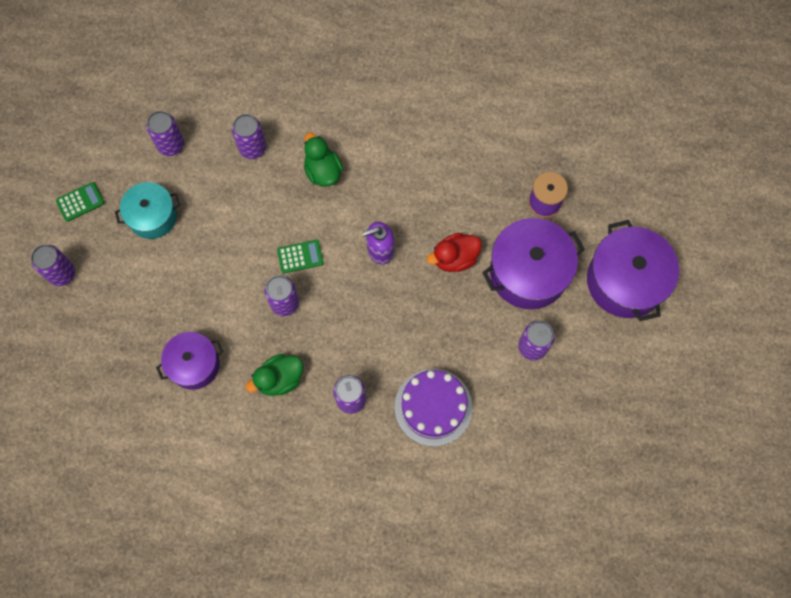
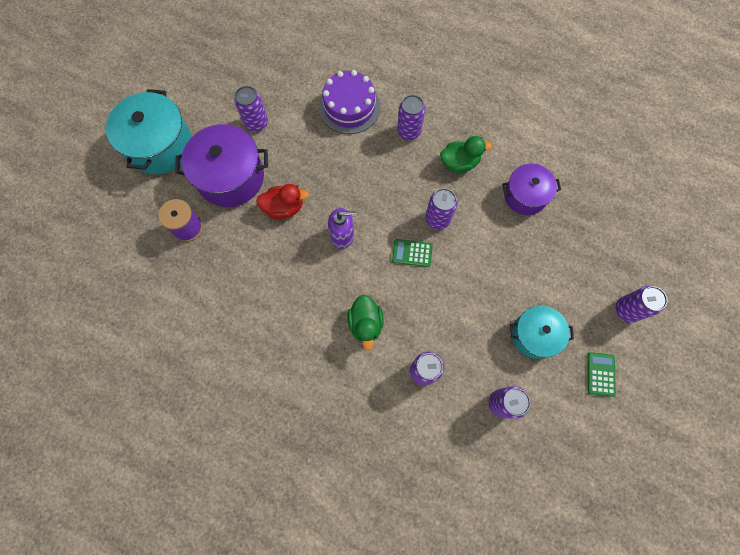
camera: 160 degrees left, 0 degrees up
(80, 202) = (600, 374): green calculator -> green calculator turned 105 degrees clockwise
(625, 281) = (160, 146): purple pot -> turquoise pot

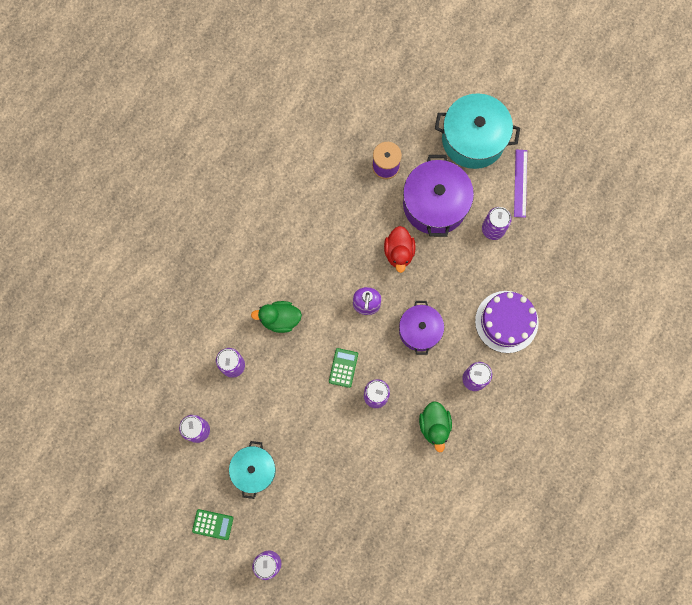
camera: 95 degrees right, 5 degrees up
(208, 102) = (520, 183): none -> purple ruler
(525, 196) = (393, 486): purple pot -> purple pot (419, 330)

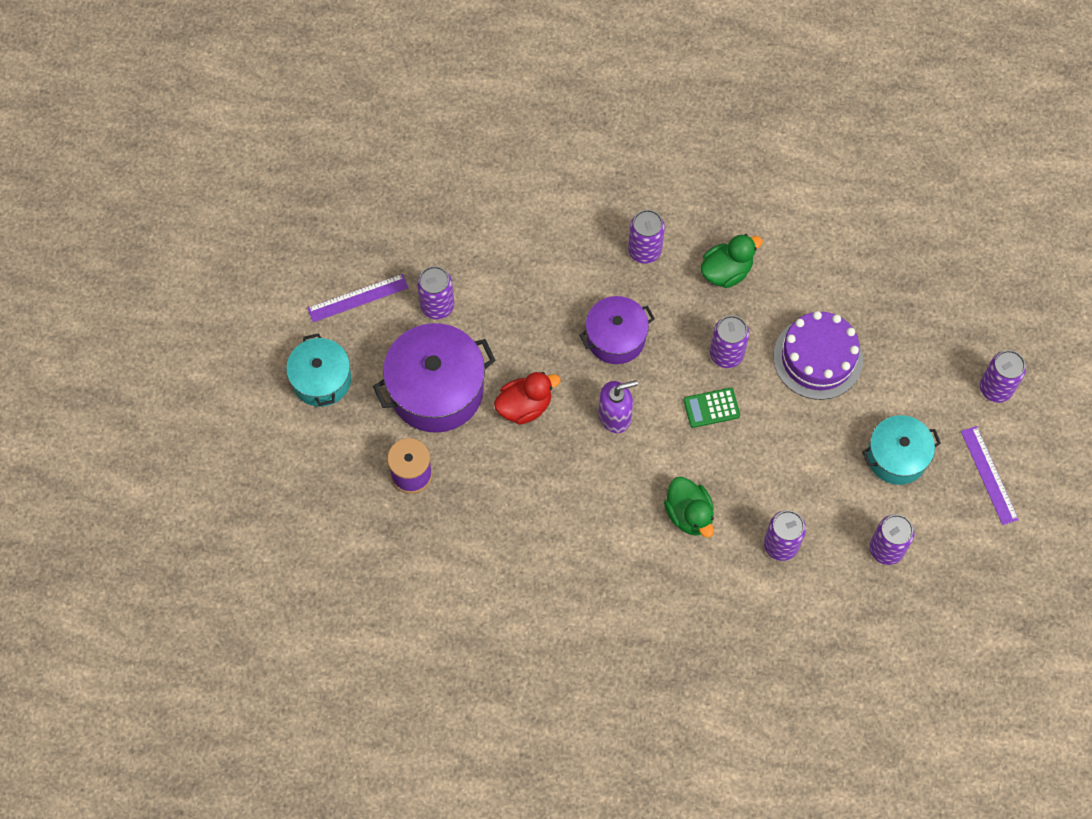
camera: 115 degrees left, 10 degrees down
(213, 524) = (989, 475): green calculator -> purple ruler
(473, 139) = (321, 379): turquoise pot -> turquoise pot, size x0.63
(506, 321) = (552, 242): purple cake -> purple cake (818, 358)

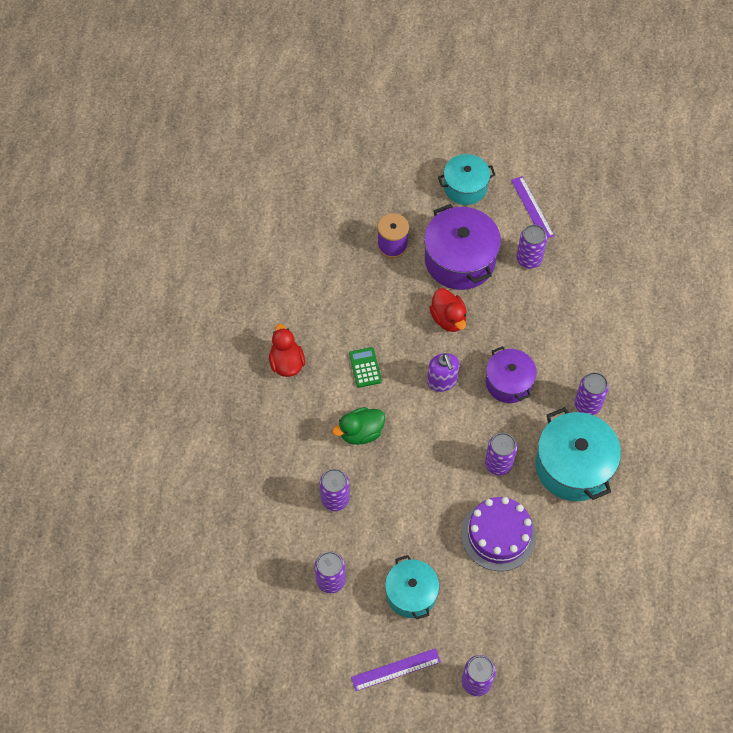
camera: 90 degrees right, 5 degrees down
(590, 608) = (287, 363): none -> red duck
(711, 408) = (450, 451): green calculator -> green calculator (365, 367)
(726, 271) = (573, 466): green duck -> turquoise pot

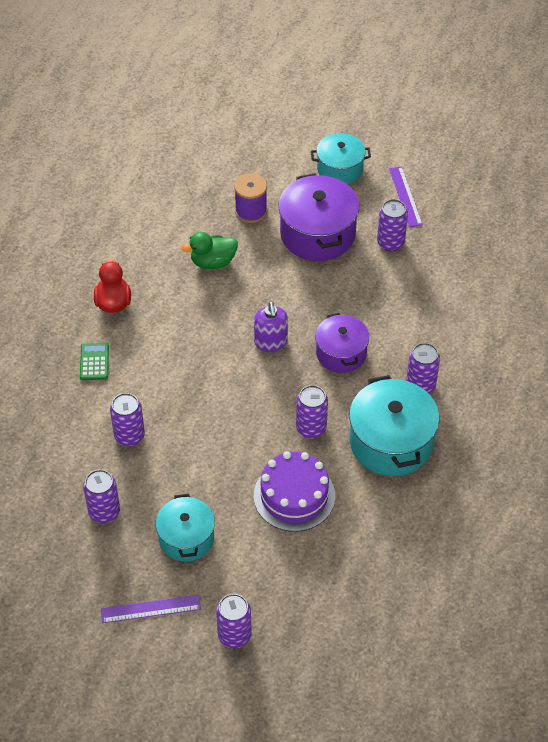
camera: 10 degrees right, 10 degrees down
(361, 432) = (173, 377): green duck -> green duck (213, 262)
(365, 367) = (193, 318): green calculator -> green calculator (94, 362)
(448, 319) = (292, 285): red duck -> none

